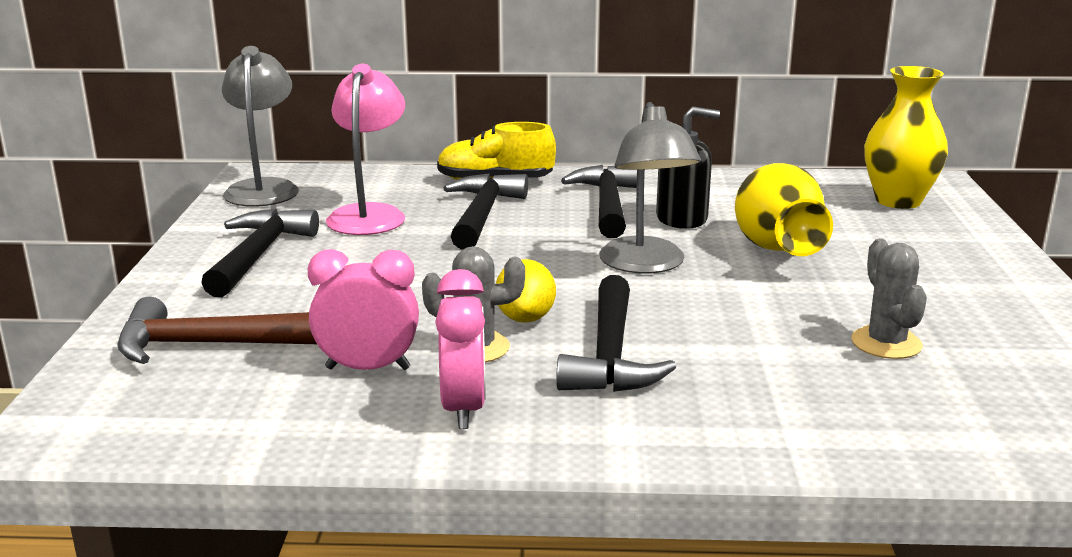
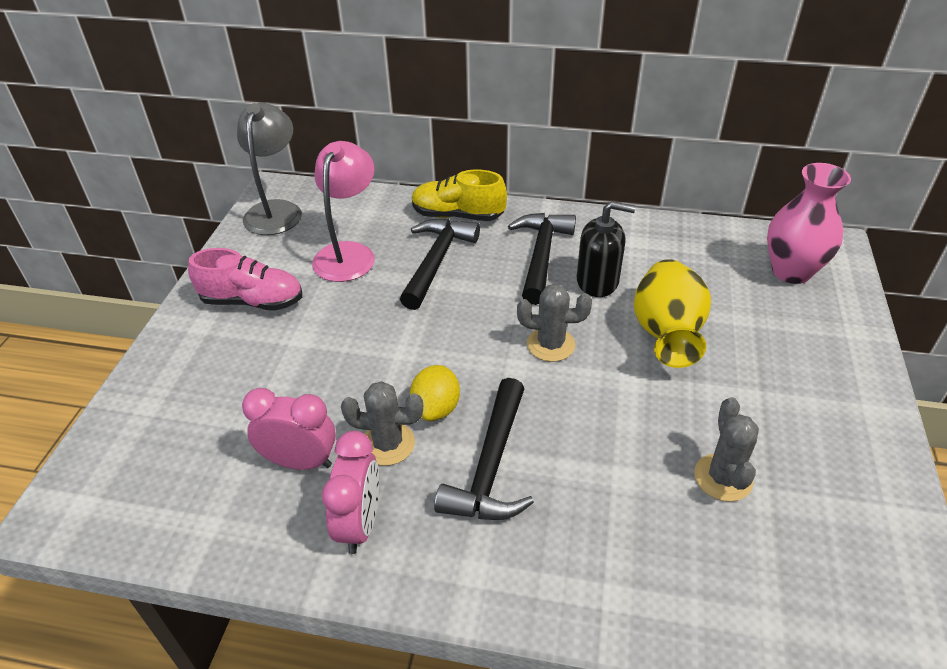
camera: 10 degrees right, 20 degrees up
(210, 344) = (192, 416): brown hammer -> none
(259, 255) = (253, 301): black hammer -> pink shoe
(645, 265) = (550, 344): grey lamp -> grey cactus
(898, 201) = (791, 271): yellow vase -> pink vase

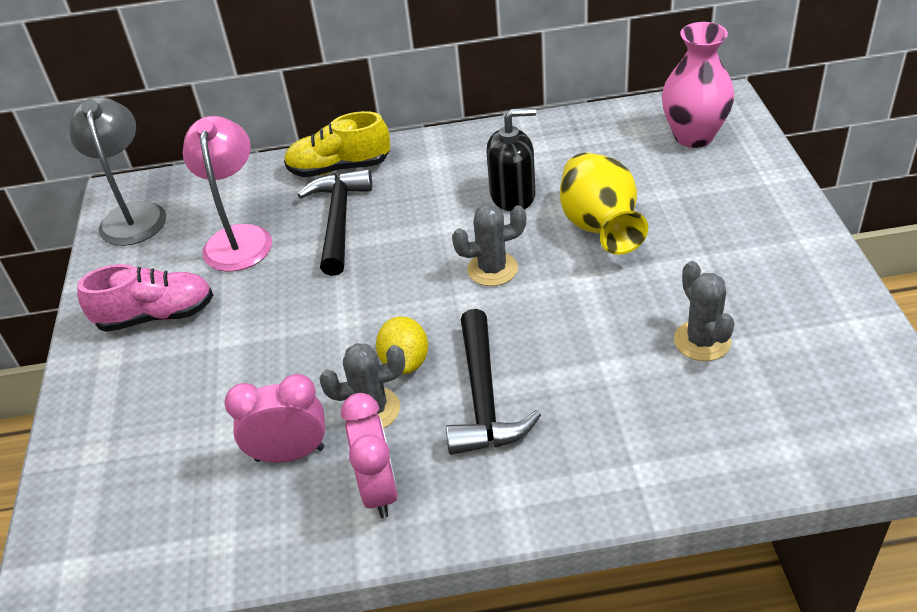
camera: 15 degrees left, 0 degrees up
(541, 256) = (445, 186): black hammer -> none

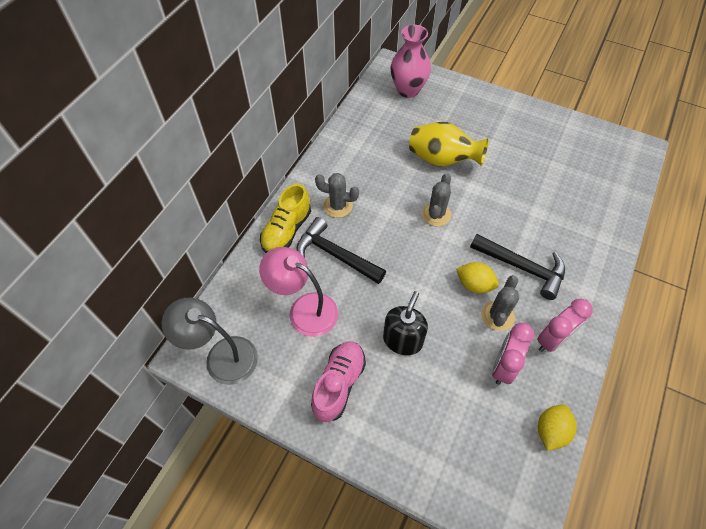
camera: 60 degrees left, 15 degrees up
(218, 553) = (551, 431): none -> yellow lemon
(379, 489) = (552, 340): pink clock -> pink clock turned 120 degrees clockwise
(513, 196) = (387, 175): black soap dispenser -> black soap dispenser (403, 340)
(702, 341) = (544, 174): grey cactus -> grey cactus (338, 206)

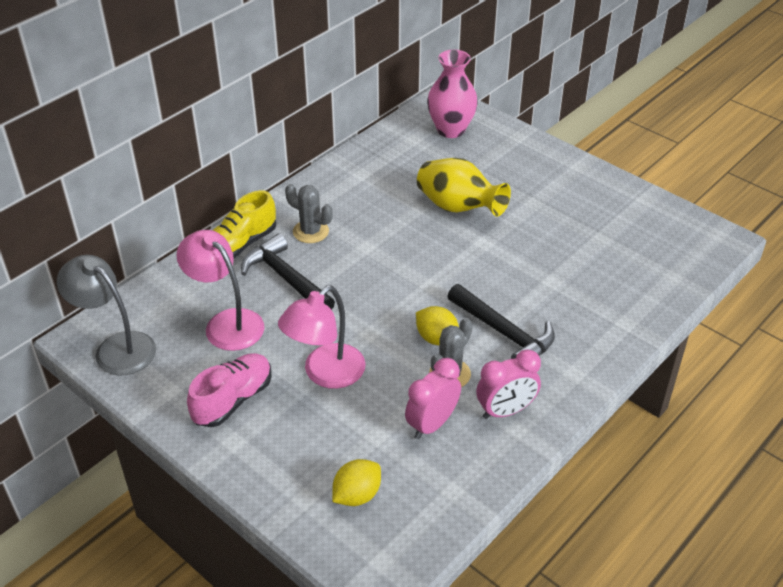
camera: 15 degrees right, 15 degrees down
(403, 340) = (325, 374): black soap dispenser -> pink lamp
(436, 214) = (424, 261): grey cactus -> none
(551, 431) = (458, 497): yellow lemon -> yellow lemon (357, 495)

